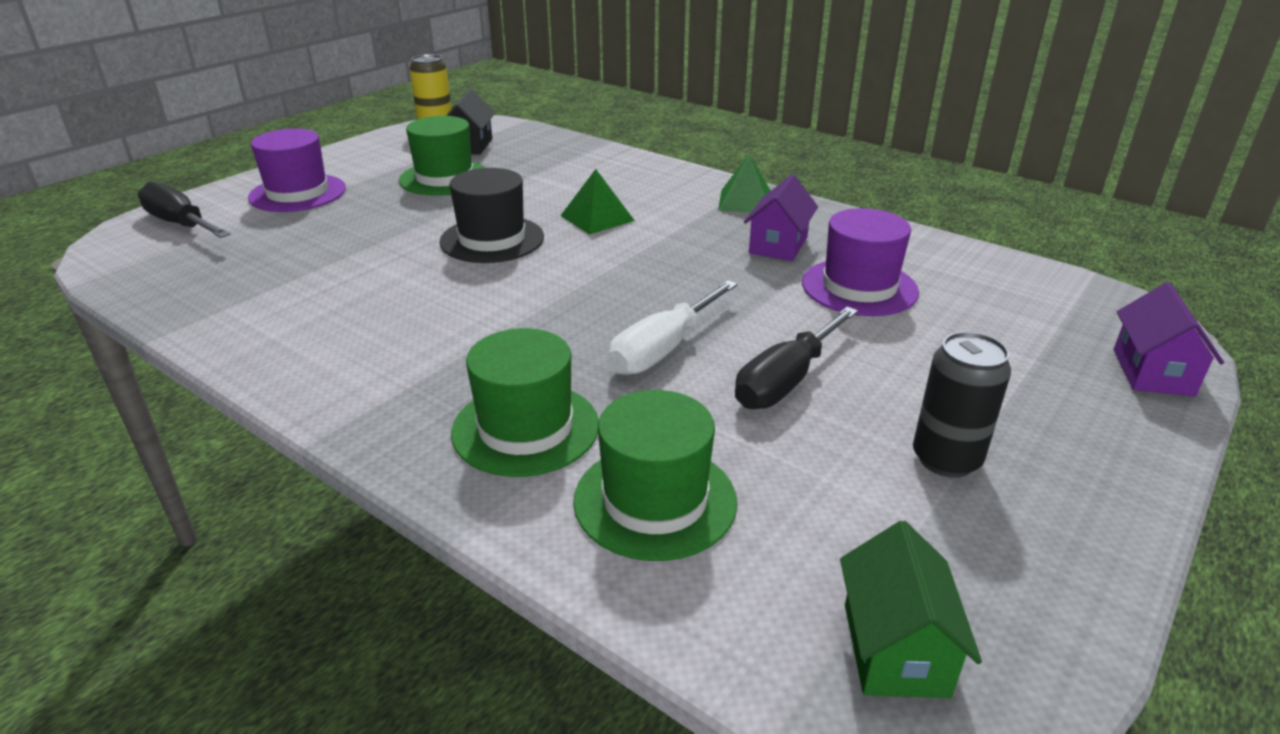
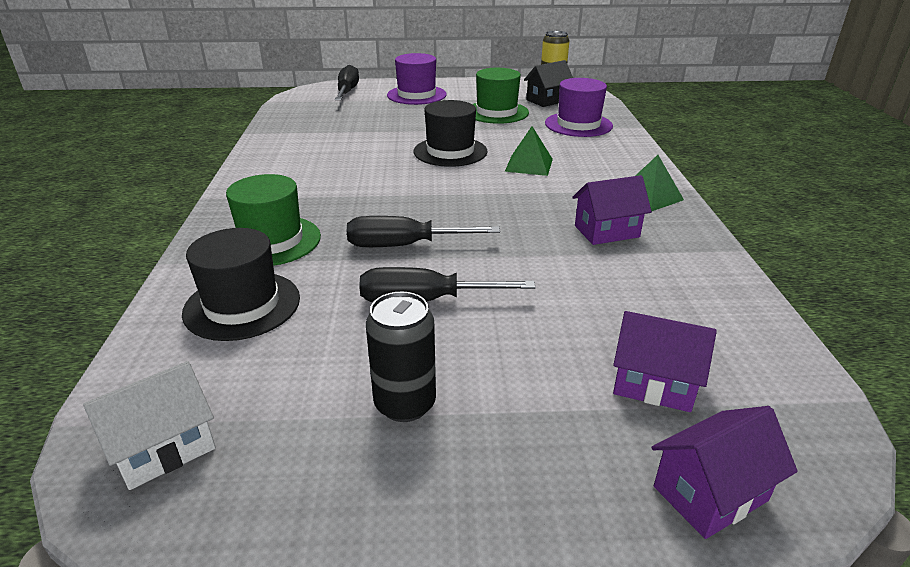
camera: 50 degrees right, 0 degrees up
(655, 500) = (242, 305): green hat -> black hat
(663, 349) = (404, 245): white screwdriver -> black screwdriver
(859, 287) = (601, 284): purple hat -> purple hat (578, 124)
(895, 649) = (164, 449): green house -> white house
(1017, 333) = (653, 384): none -> purple house

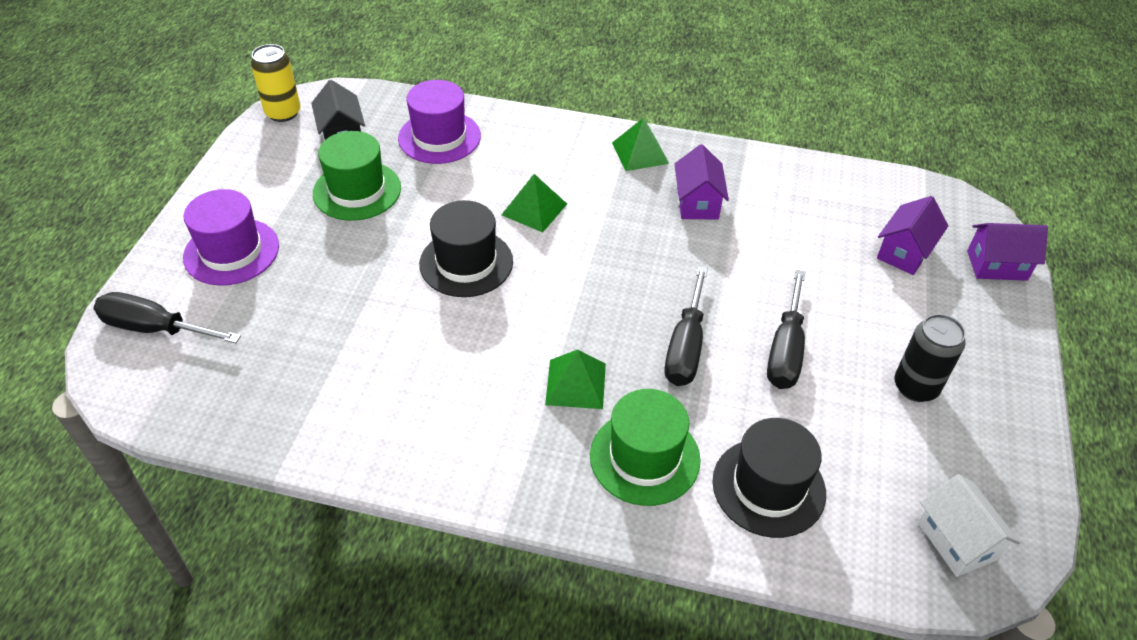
camera: 75 degrees left, 15 degrees up
(343, 204) = (575, 383): none -> green pyramid
(710, 493) = (997, 265): purple house -> purple house turned 75 degrees counterclockwise

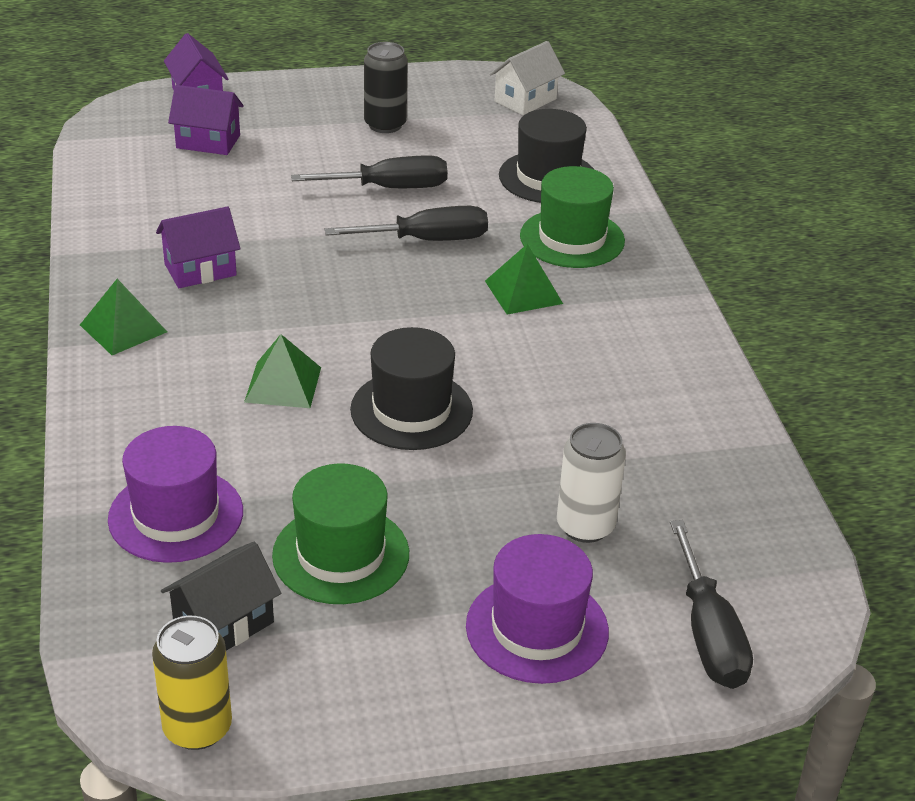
camera: 115 degrees left, 10 degrees down
(290, 308) = (585, 526): none -> white can

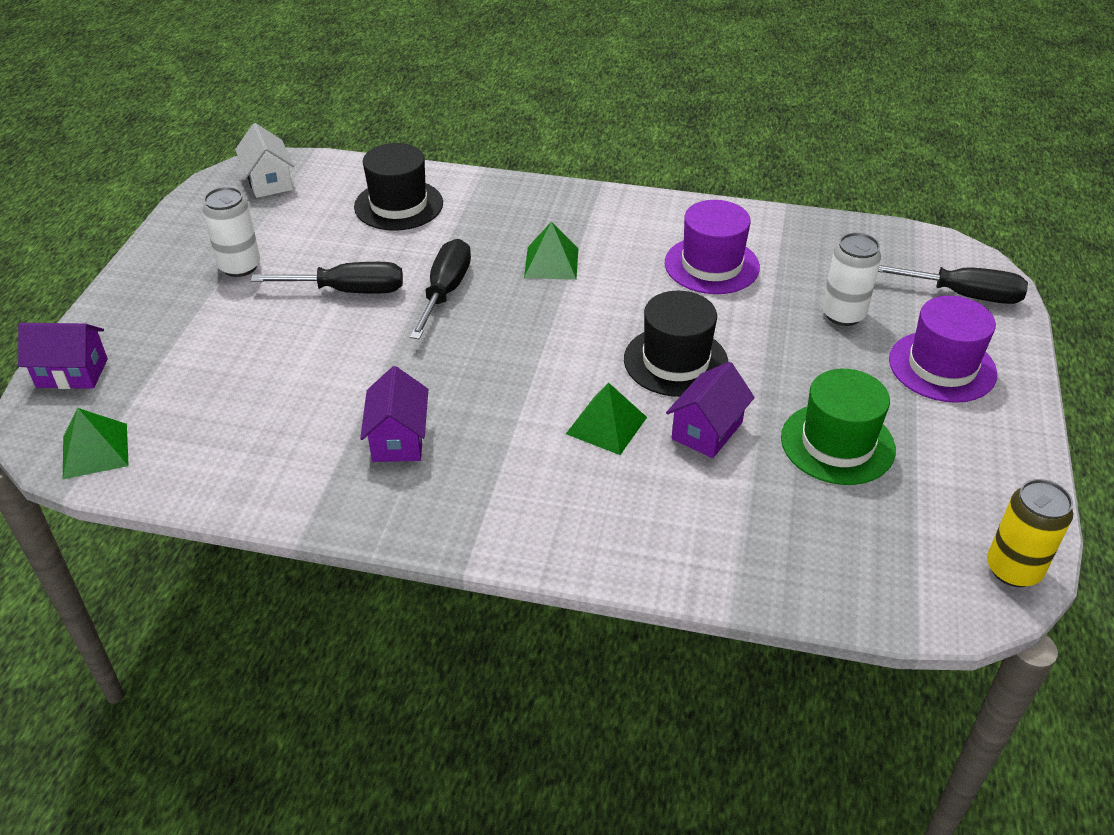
camera: 65 degrees left, 5 degrees up
(123, 328) = (463, 513): green pyramid -> green pyramid (95, 450)
(176, 515) = (758, 531): purple hat -> purple hat (711, 265)
(208, 142) = (169, 385): purple house -> purple house (707, 431)
(224, 624) = (901, 529): black house -> none
(385, 125) = (240, 266): black can -> white can
(390, 188) = (349, 291): black screwdriver -> black screwdriver turned 75 degrees clockwise
(572, 238) = (494, 219): green hat -> none

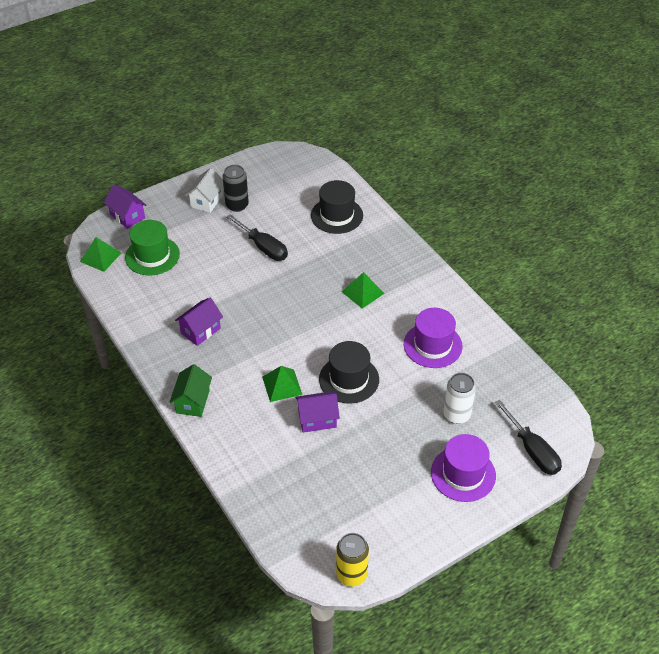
camera: 45 degrees right, 5 degrees up
(240, 266) = (237, 205): white can -> black can
(269, 182) = (298, 166): white house -> white house (207, 201)
(445, 291) = (300, 275): black screwdriver -> none
(515, 532) = (192, 401): none -> green house
(837, 443) = (361, 468): green hat -> green hat (152, 256)

